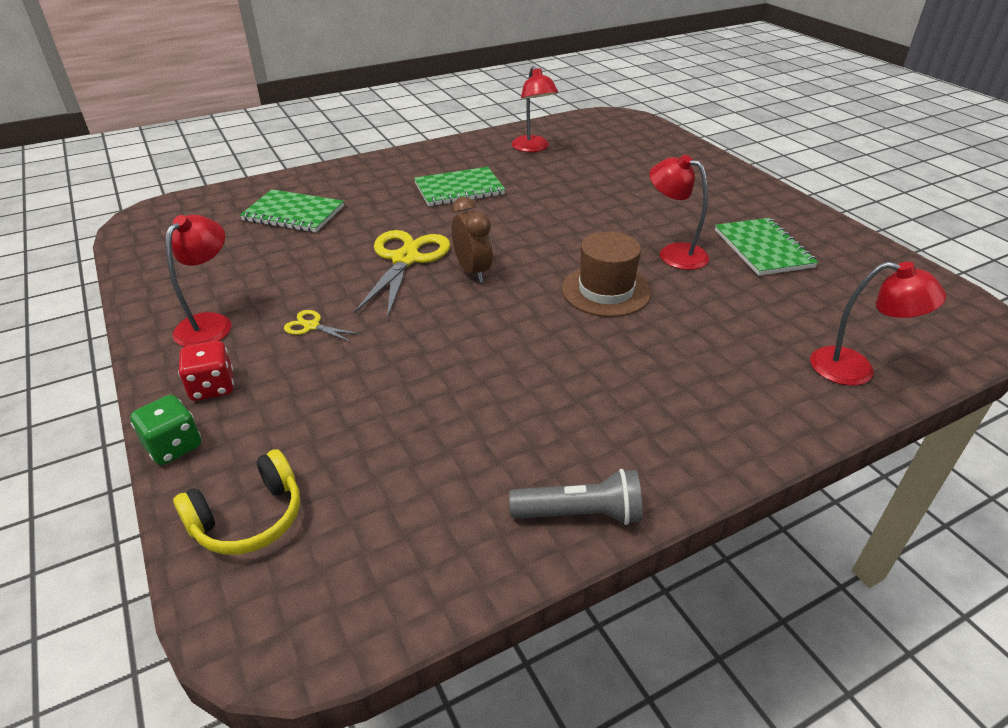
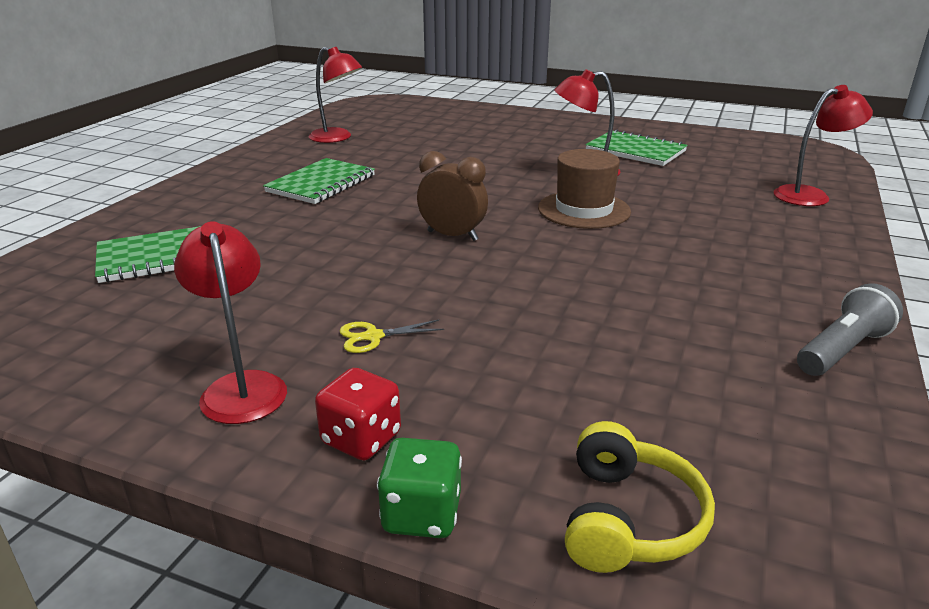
camera: 40 degrees left, 10 degrees down
(405, 259) = (369, 249): yellow scissors -> none

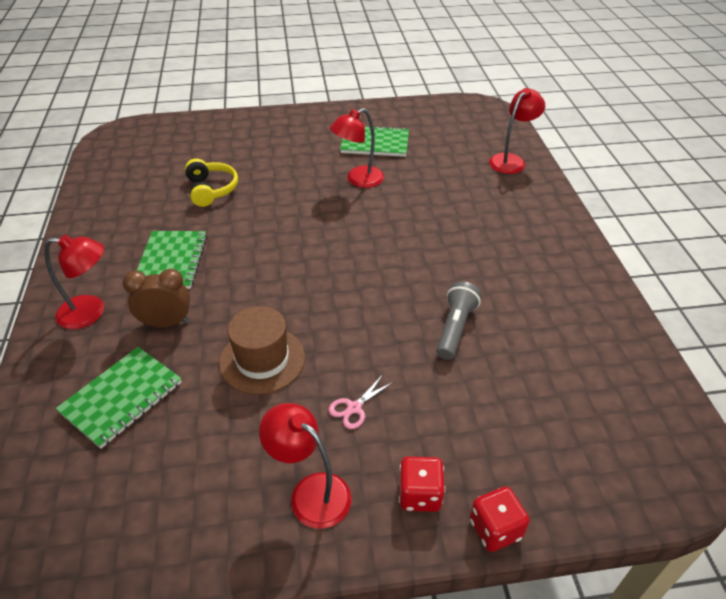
camera: 30 degrees left, 15 degrees up
(337, 138) = (130, 196): red lamp -> red lamp (91, 312)
(373, 337) = (354, 408): yellow scissors -> pink scissors
(422, 514) = (495, 529): green dice -> red dice
(452, 236) = (323, 286): brown clock -> brown clock (166, 323)
(584, 210) = (388, 224): brown hat -> brown hat (262, 360)
(628, 519) = (588, 476): yellow headphones -> yellow headphones (211, 190)
(842, 350) = (606, 302): grey flashlight -> grey flashlight (455, 328)

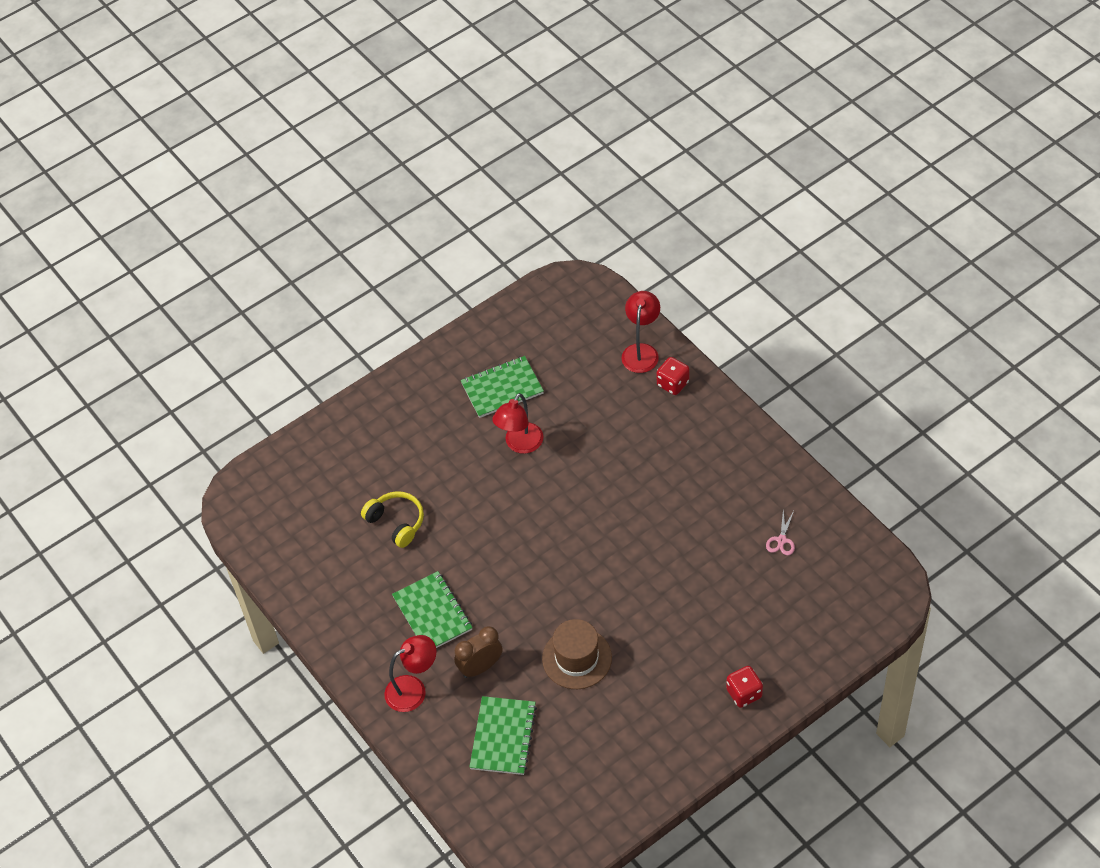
camera: 25 degrees left, 10 degrees up
(311, 492) = (678, 727): red lamp -> none
(354, 408) = (666, 659): pink scissors -> pink scissors (781, 540)
(455, 328) = (695, 560): grey flashlight -> none
(495, 529) = (798, 690): red dice -> red dice (673, 384)

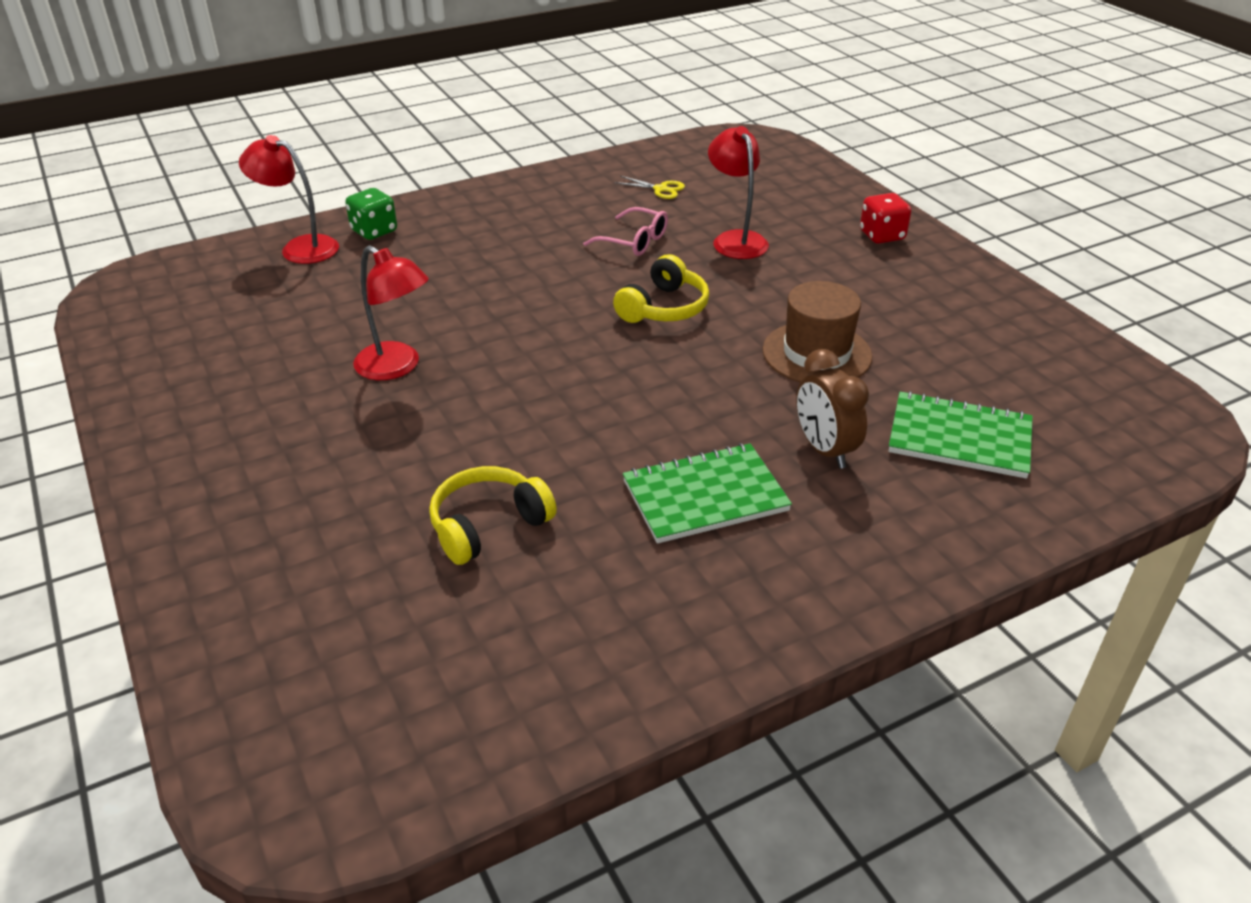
camera: 85 degrees left, 15 degrees down
(413, 689) = (865, 535): red lamp -> red lamp (735, 239)
(502, 388) = (270, 374): green notebook -> none
(612, 567) = (664, 308): none -> yellow headphones
(673, 384) = (374, 231): red dice -> green dice
(696, 536) = (634, 241): none -> pink glasses
(781, 540) = (660, 189): pink scissors -> yellow scissors

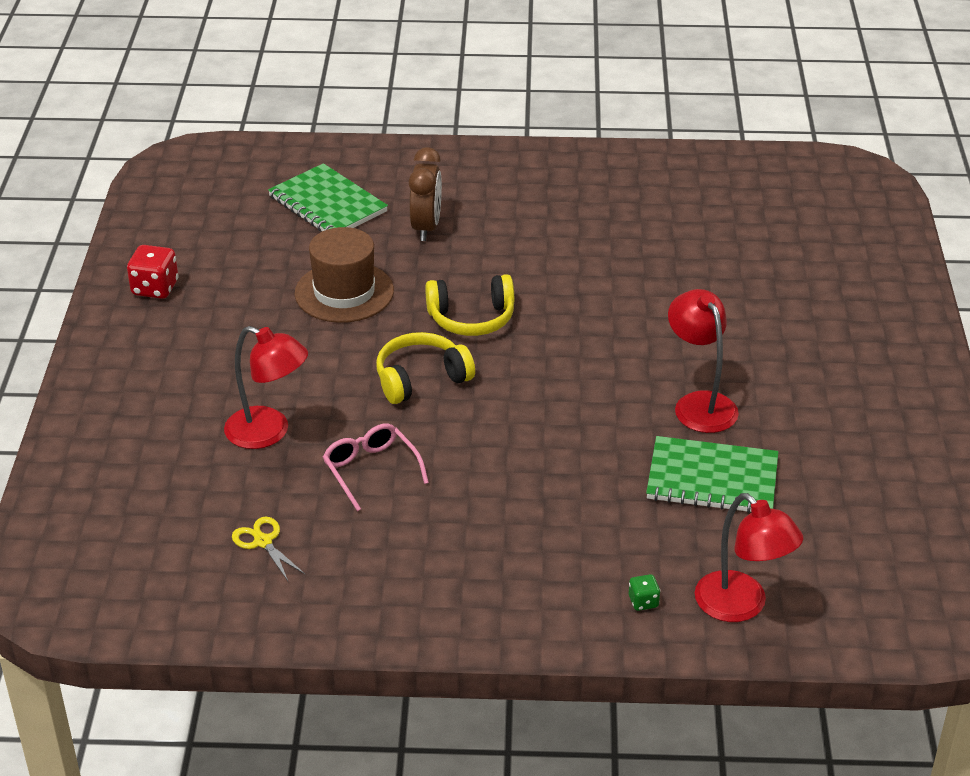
camera: 150 degrees left, 0 degrees up
(374, 231) = (643, 602): green dice -> green dice, size x0.54
(488, 525) = (692, 259): yellow headphones -> yellow headphones (471, 318)
(705, 496) = (536, 229): green notebook -> green notebook (712, 479)
(735, 239) = (269, 432): red lamp -> red lamp turned 75 degrees counterclockwise
(882, 236) = (126, 382): red dice -> red dice (155, 288)

